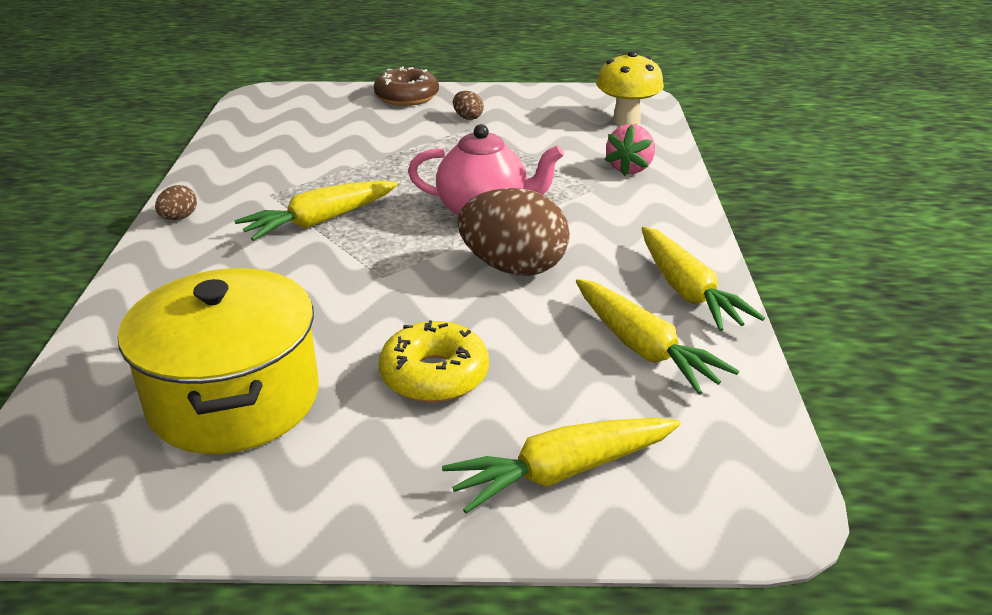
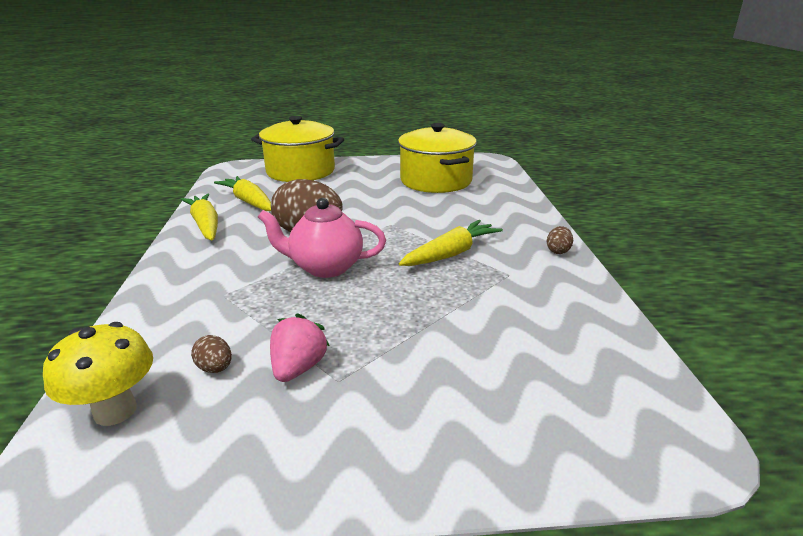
camera: 175 degrees right, 5 degrees down
(407, 97) = (448, 457): brown donut -> none
(434, 375) = (351, 190): yellow donut -> none
(468, 117) = (343, 402): brown egg -> brown egg (215, 368)
(563, 472) = (300, 171): yellow carrot -> yellow pot
(629, 168) = (174, 320): pink strawberry -> pink strawberry (298, 368)

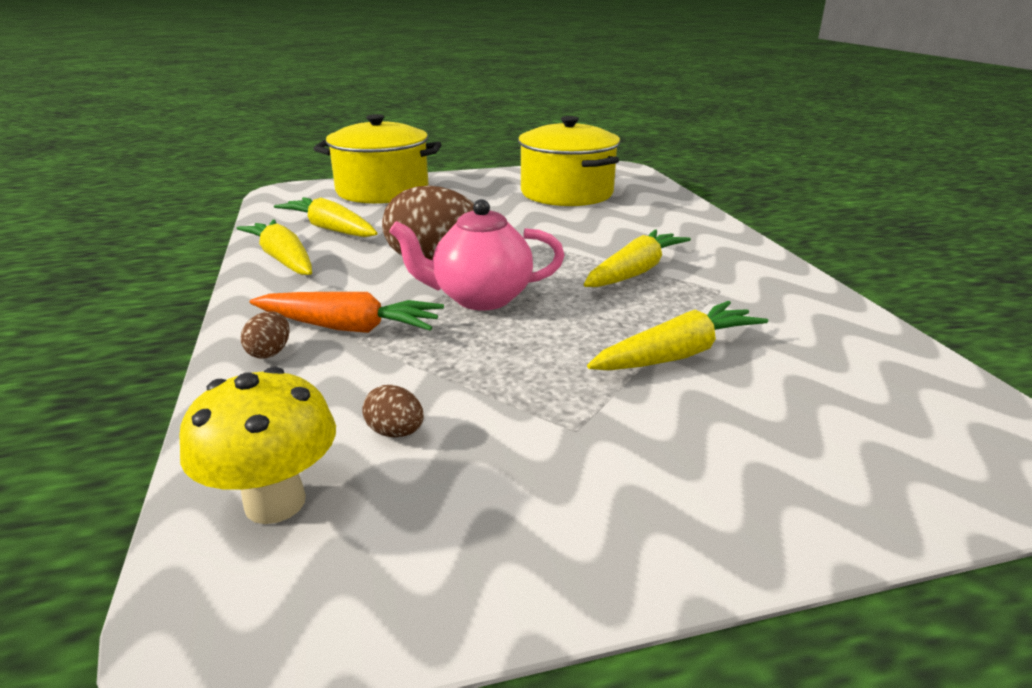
camera: 10 degrees left, 0 degrees up
(223, 283) = (348, 327): none -> orange carrot
(298, 368) = (513, 420): pink strawberry -> none
(444, 327) = (676, 354): none -> yellow carrot
(558, 251) = (763, 260): brown egg -> brown egg (270, 352)

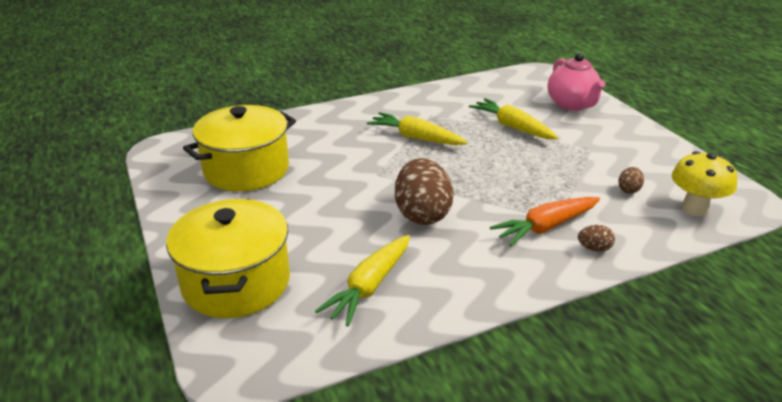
camera: 100 degrees left, 5 degrees up
(283, 259) = (453, 292): yellow carrot -> none
(348, 327) = (546, 227): orange carrot -> orange carrot turned 120 degrees counterclockwise
(480, 298) = (480, 185): pink teapot -> pink teapot (572, 104)

